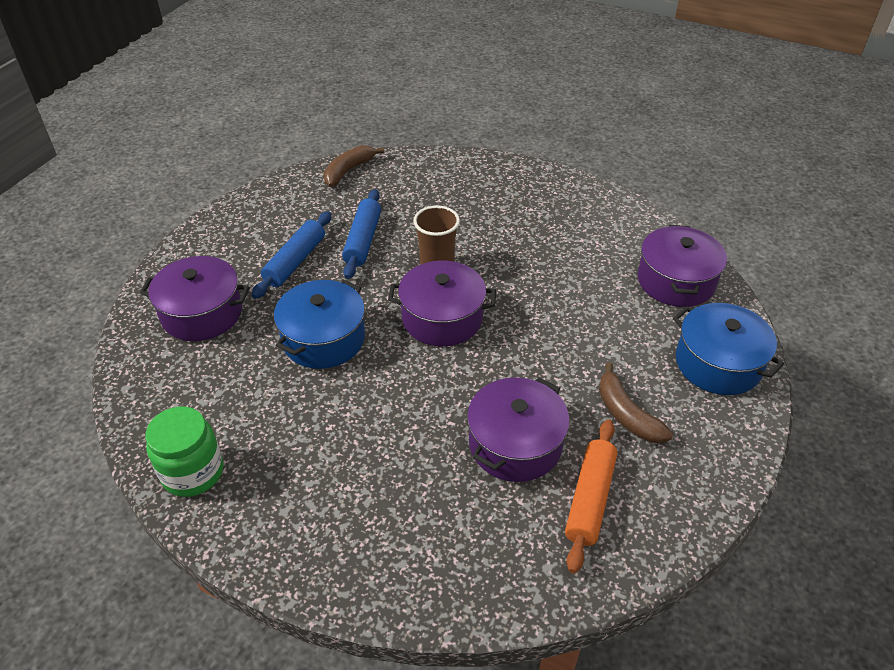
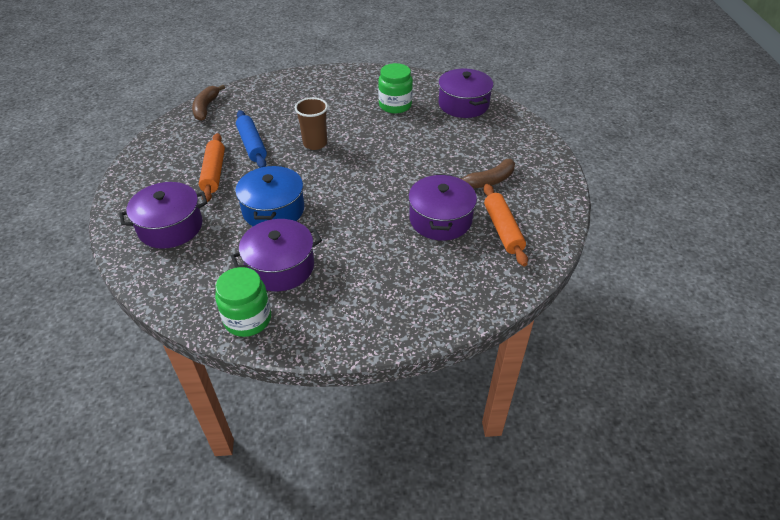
camera: 30 degrees left, 0 degrees up
(295, 261) = (213, 173): blue rolling pin -> orange rolling pin
(442, 318) = (342, 170): purple pot -> purple pot (280, 267)
(578, 248) = (395, 105): none -> green jar
(626, 414) = (489, 181): brown banana -> brown banana turned 60 degrees counterclockwise
(718, 363) = (517, 138): blue pot -> none

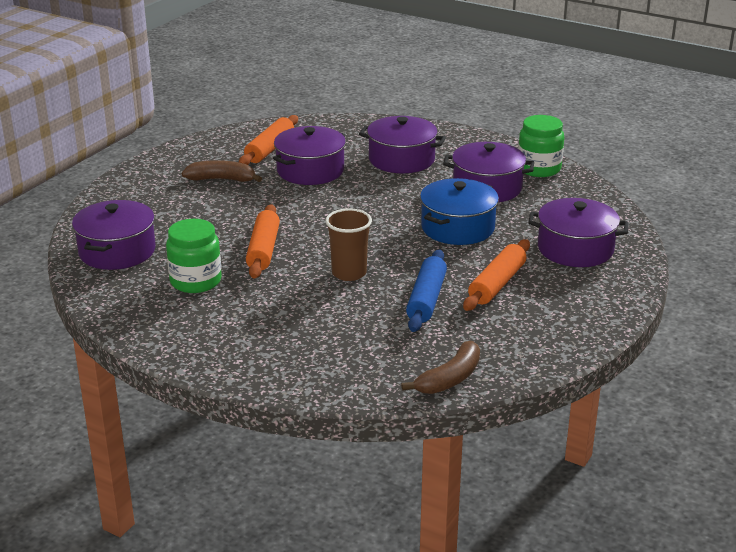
camera: 145 degrees left, 15 degrees down
(383, 270) = (401, 159): none -> purple pot
(384, 138) = (263, 250): none -> orange rolling pin

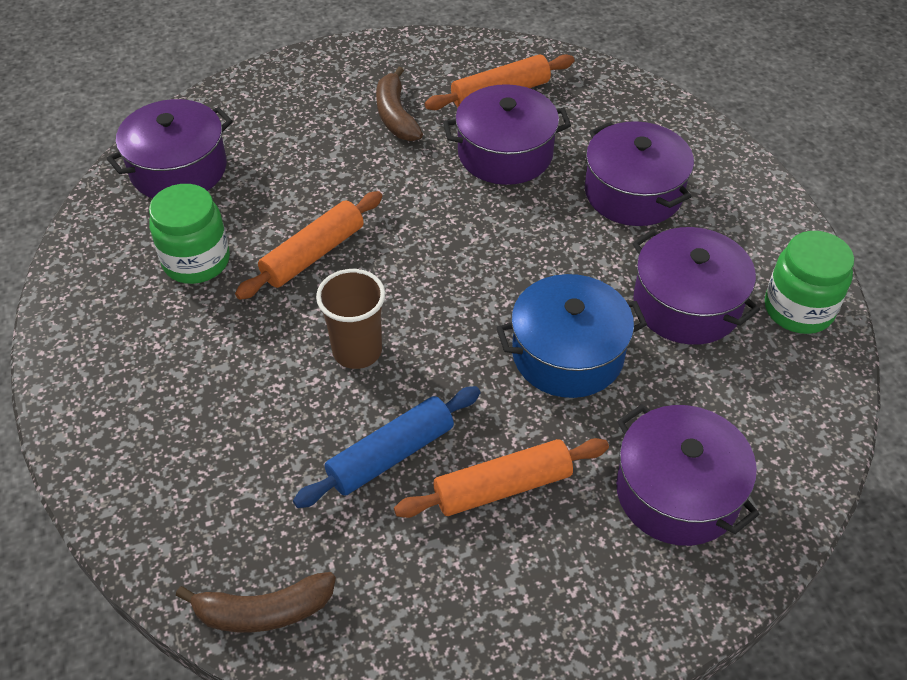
camera: 40 degrees right, 20 degrees up
(221, 179) = (396, 116): brown banana -> brown banana turned 150 degrees counterclockwise

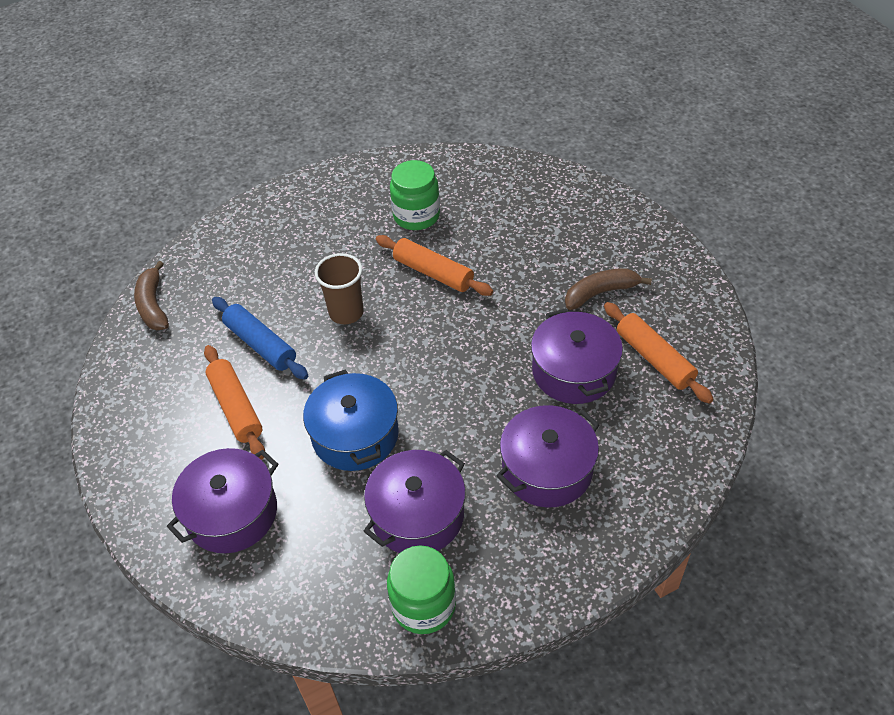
camera: 85 degrees right, 0 degrees up
(178, 169) = (504, 186): purple pot -> none

